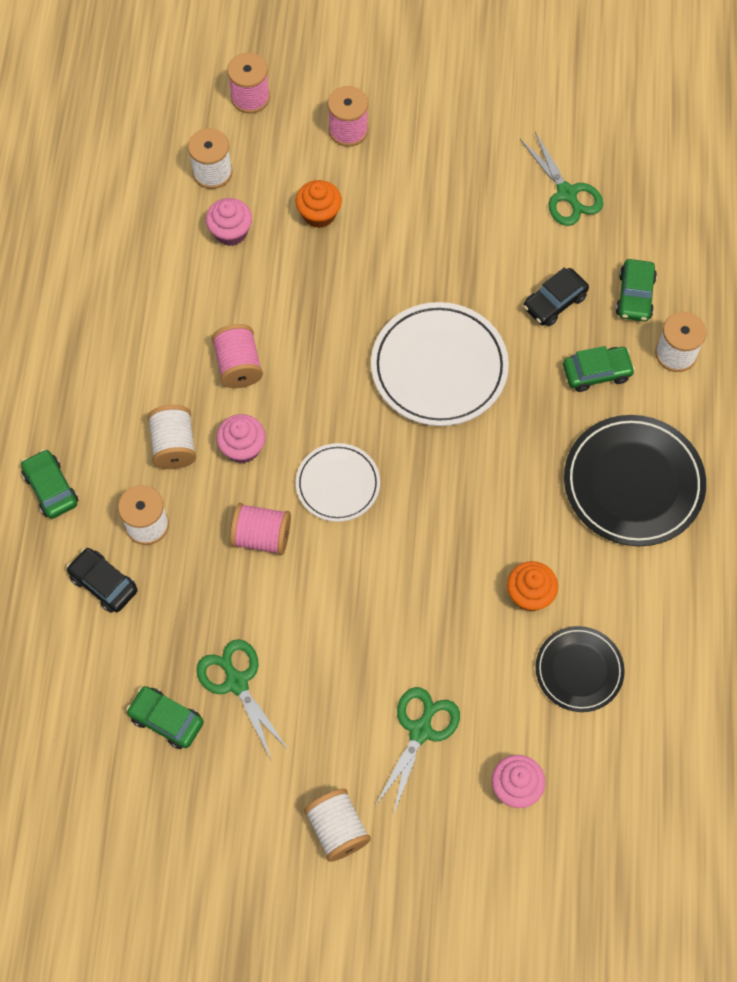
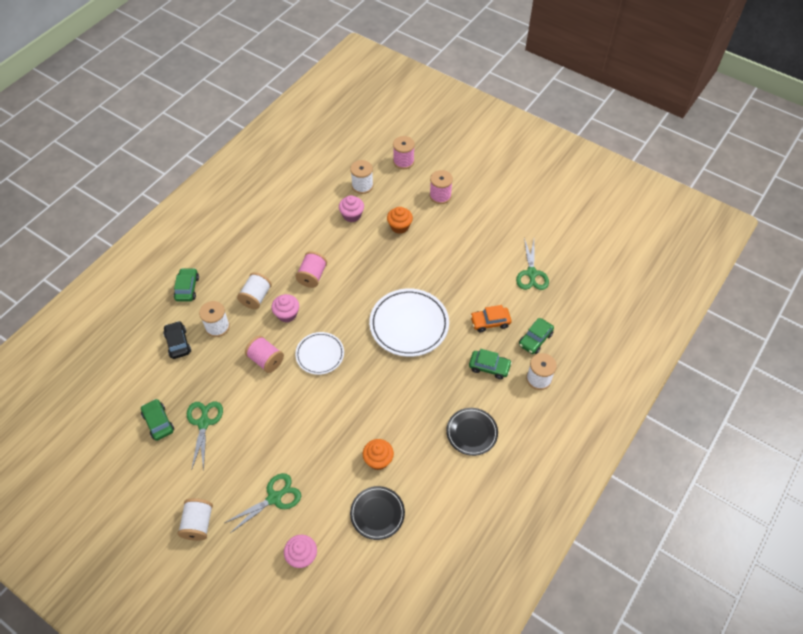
camera: 30 degrees right, 10 degrees down
(554, 302) = (490, 322): black car -> orange car
(633, 483) = (471, 432): black plate -> black plate, size x0.60

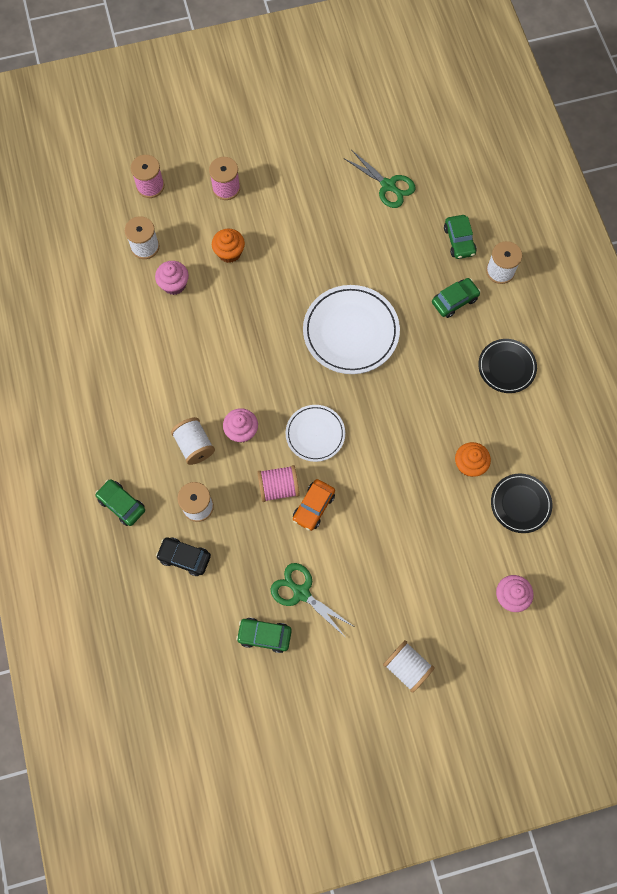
camera: 50 degrees left, 15 degrees up
(274, 498) = (435, 581): green scissors -> none
(312, 276) = (216, 375): pink spool -> none
(490, 322) = (409, 262): orange car -> orange car (313, 507)

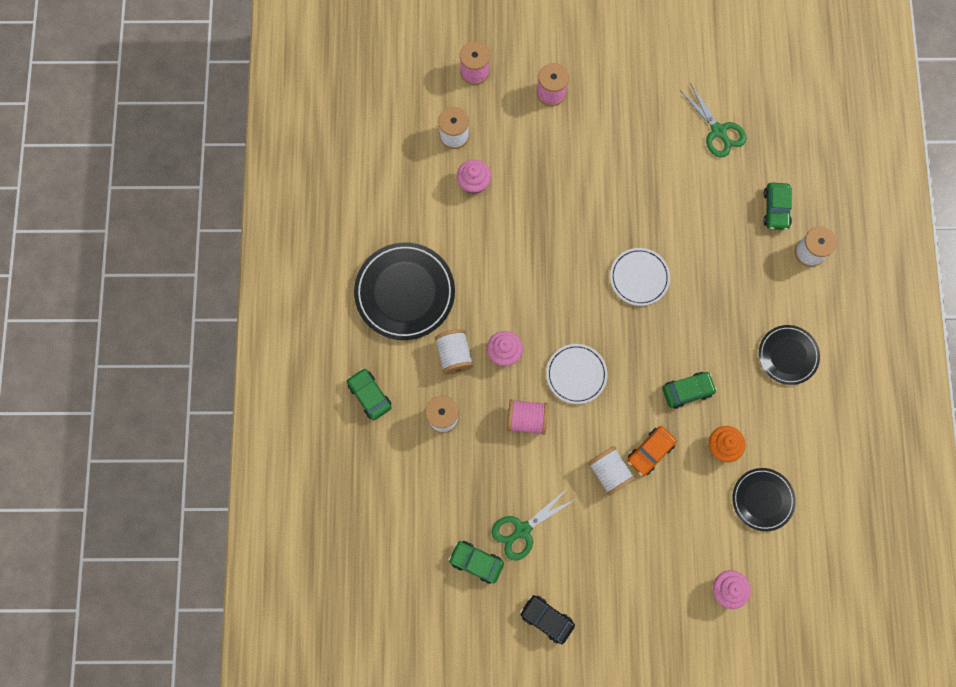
camera: 15 degrees right, 5 degrees up
(132, 400) = (405, 292): none -> black plate
(184, 557) = (418, 464): black car -> black car (546, 619)
(229, 252) = (537, 163): orange cupcake -> none
(301, 593) = (522, 530): green scissors -> green scissors turned 90 degrees counterclockwise
(313, 507) = (556, 447): orange car -> orange car (650, 452)
(351, 331) = (639, 277): white plate -> white plate, size x0.60
(406, 667) = (606, 630): white spool -> white spool (609, 472)
(454, 301) = (754, 272): green car -> green car (687, 391)

